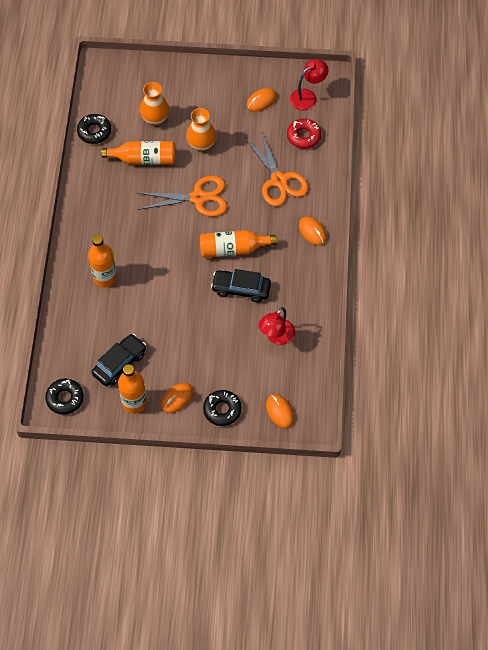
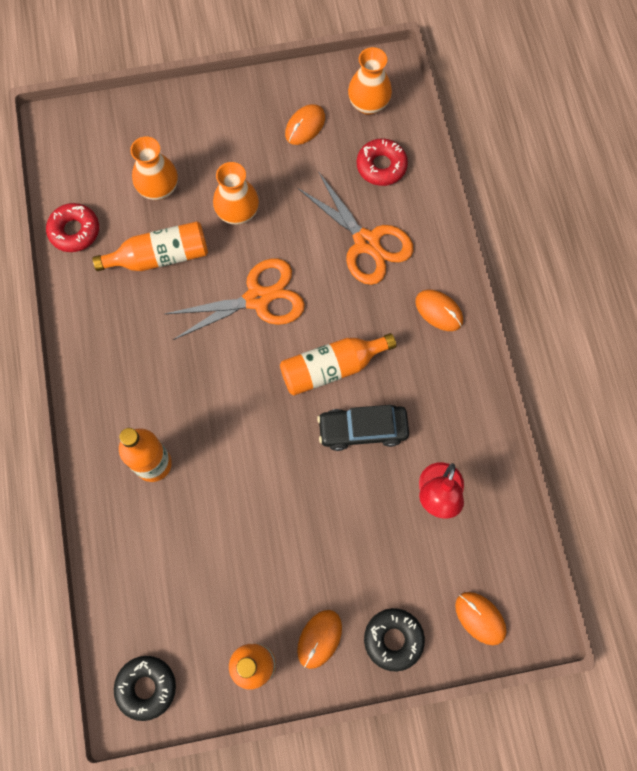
camera: 15 degrees left, 10 degrees up
(94, 132) = (74, 231): black donut -> red donut
(119, 364) = (215, 603): black car -> none
(307, 96) = (368, 104): red lamp -> orange vase

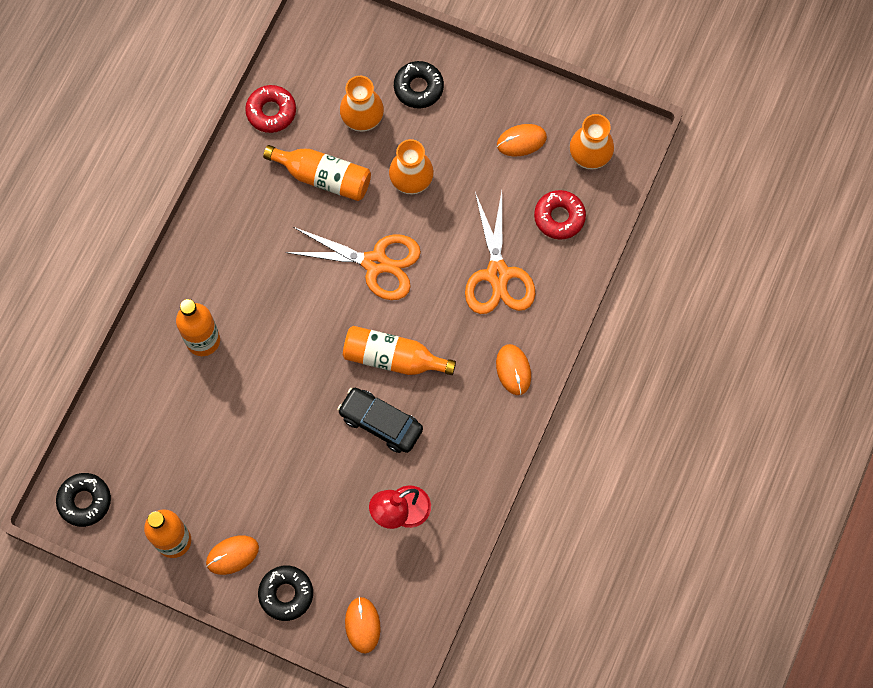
camera: 35 degrees right, 0 degrees up
(188, 136) = (418, 88): none -> black donut

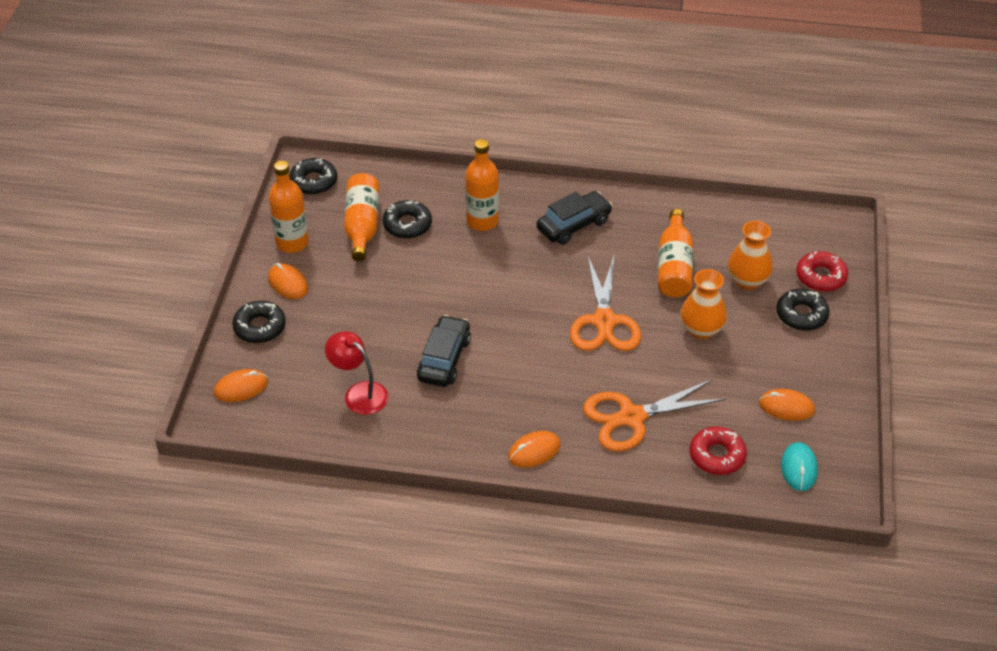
camera: 75 degrees right, 25 degrees down
(184, 416) = (407, 225): none -> black donut
(237, 253) = (573, 225): none -> black car
(271, 112) = (721, 217): red donut -> red donut (820, 277)
(393, 358) = (512, 354): orange bottle -> orange bottle (362, 225)
(521, 141) = (786, 407): orange mouse -> orange mouse turned 45 degrees counterclockwise
(589, 156) = (798, 468): orange vase -> turquoise mouse

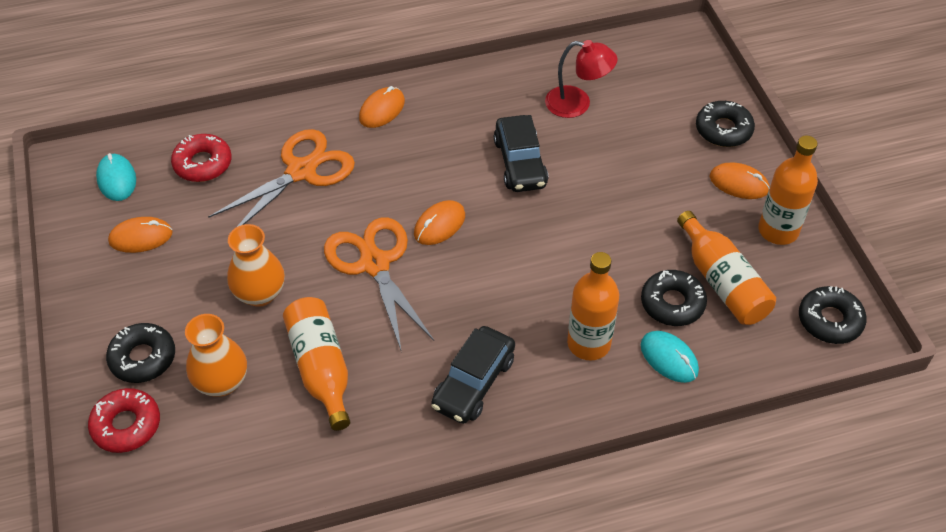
camera: 155 degrees right, 5 degrees up
(241, 388) = (687, 72): orange mouse -> orange mouse (439, 225)
(436, 196) = (669, 358): none -> turquoise mouse

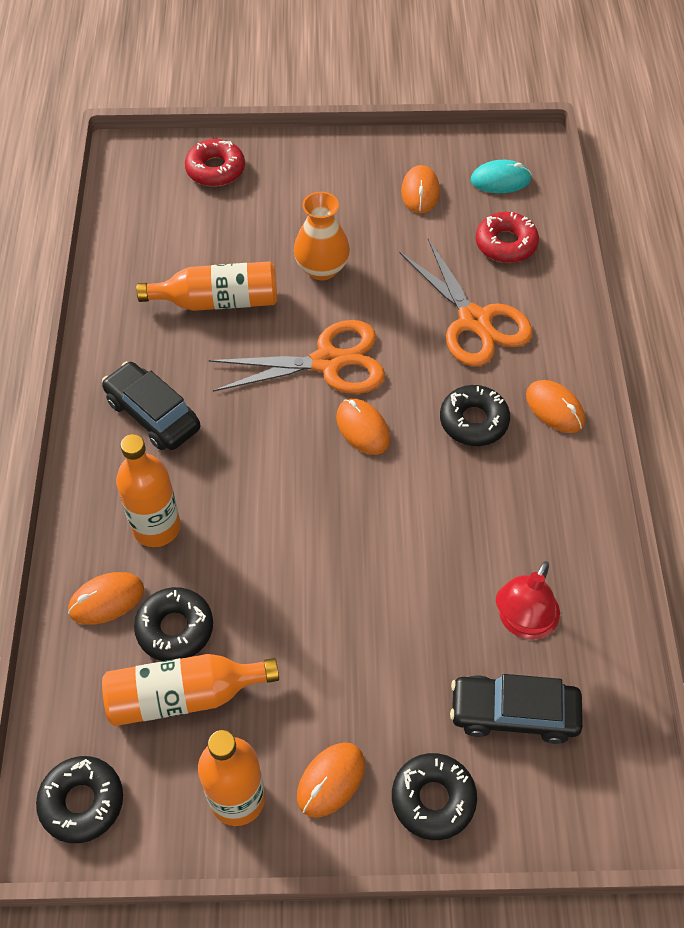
camera: 105 degrees right, 5 degrees up
(143, 358) = (279, 184): black donut -> black donut (473, 421)
(222, 382) = (233, 232): orange vase -> none
(520, 163) = (434, 529): black car -> black car (513, 713)
(669, 358) = (106, 599): turquoise mouse -> orange mouse

